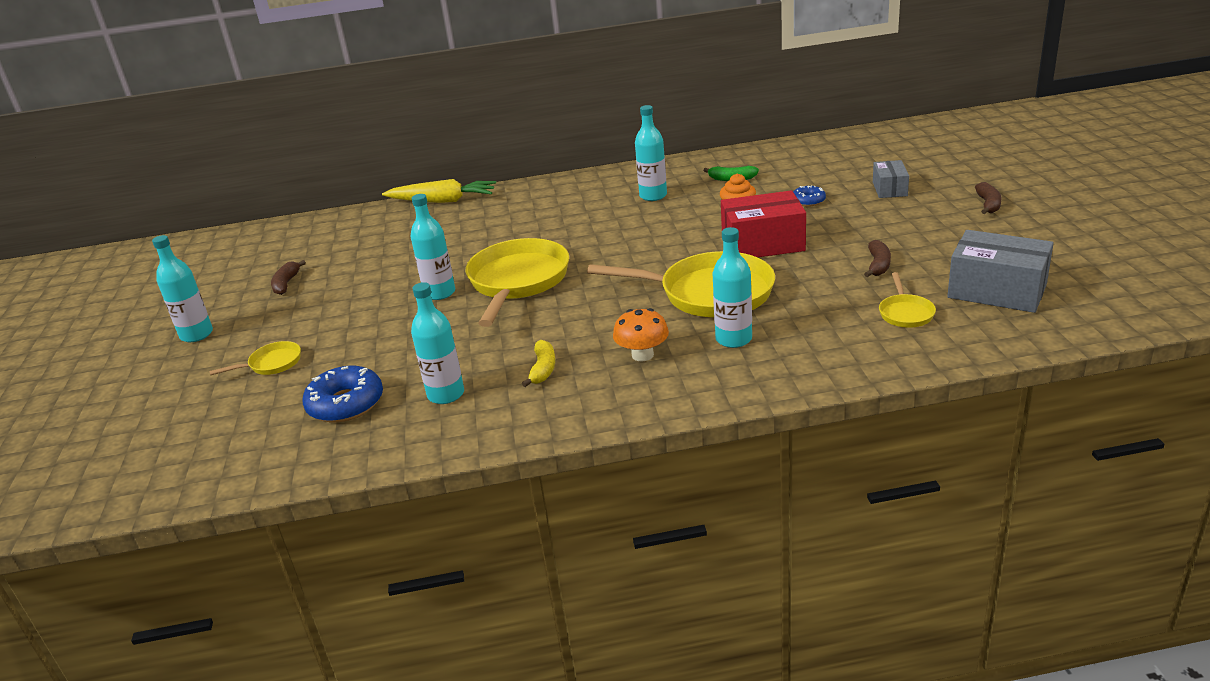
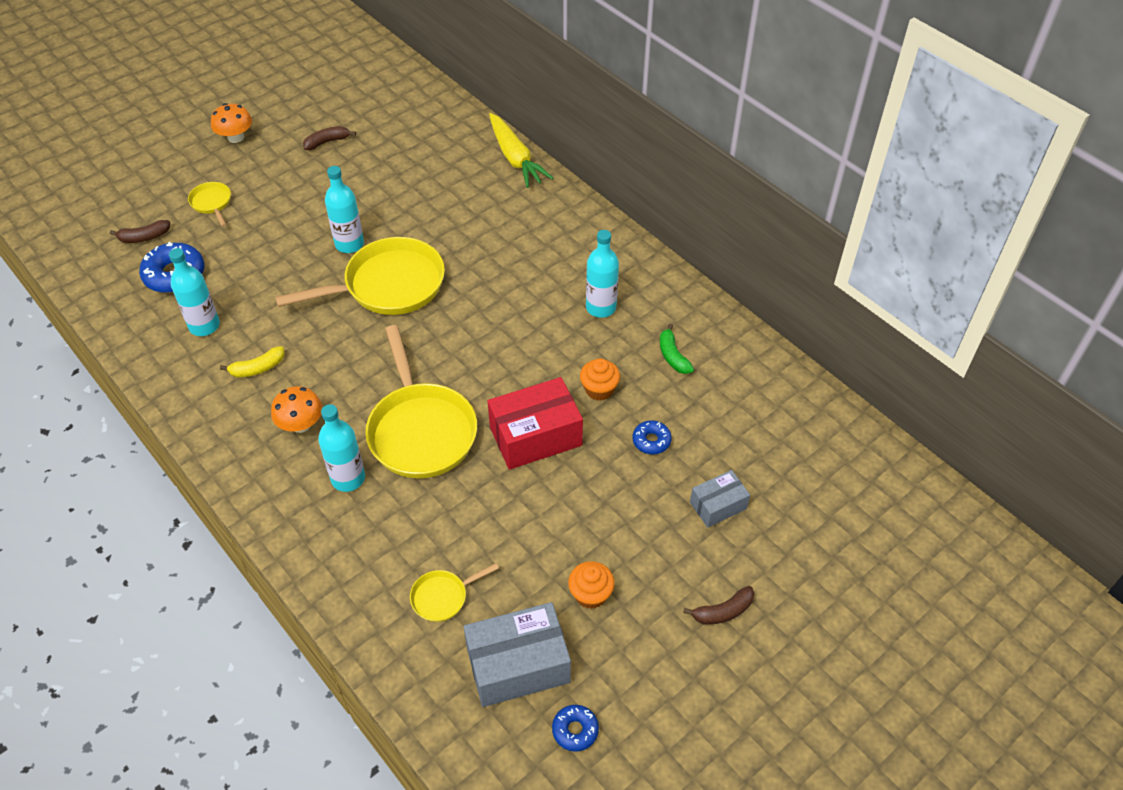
camera: 55 degrees right, 20 degrees up
(196, 335) = (235, 137): turquoise bottle -> orange mushroom
(272, 364) = (212, 203): yellow pan -> yellow pan turned 150 degrees counterclockwise
(763, 244) = (535, 436): red box -> red box turned 75 degrees counterclockwise
(878, 265) = (531, 547): brown banana -> brown banana (144, 237)
(942, 249) = (590, 594): none -> orange cupcake
(997, 291) = (518, 665): grey box -> grey box turned 75 degrees clockwise
(1072, 278) = (575, 730): none -> blue donut

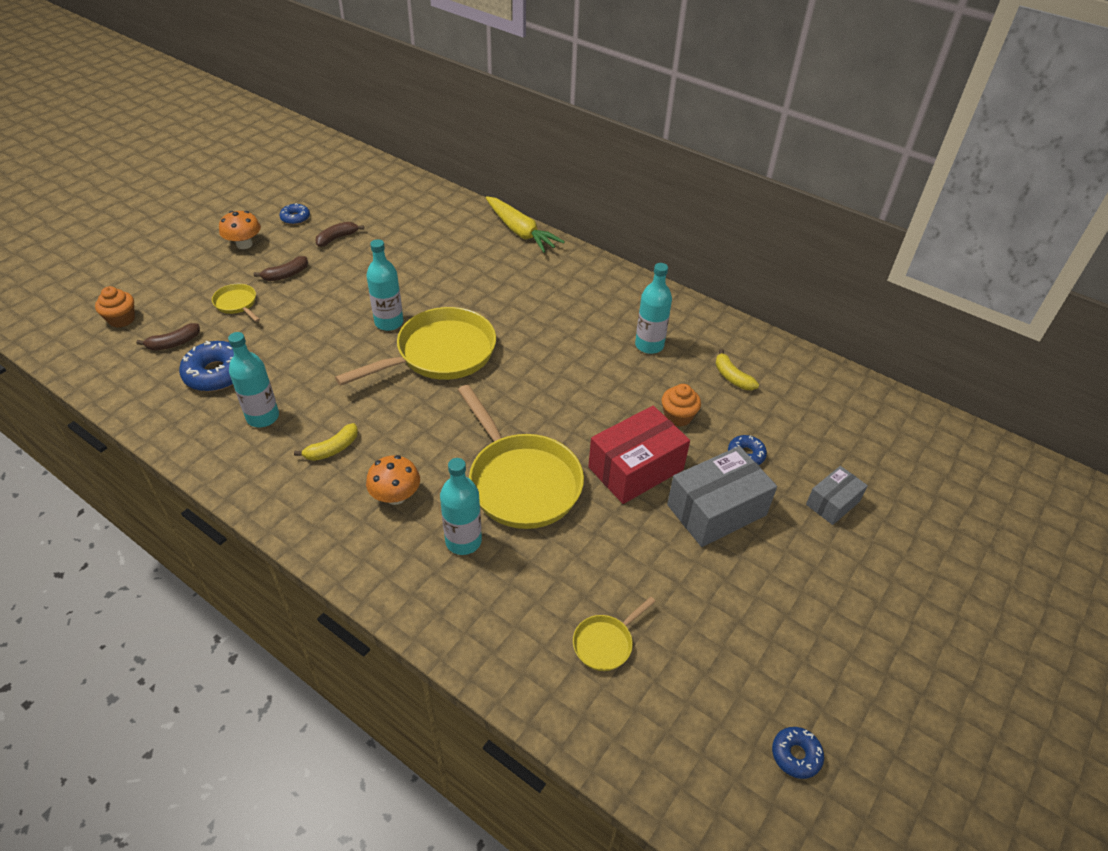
camera: 15 degrees left, 5 degrees down
(293, 113) = (295, 218): none -> blue donut
(518, 665) = (710, 698): grey box -> grey box (716, 510)
(590, 594) = (751, 610): orange cupcake -> orange cupcake (121, 319)
(672, 356) = (732, 377): green banana -> yellow banana
(722, 611) = (883, 602): brown banana -> brown banana (286, 275)

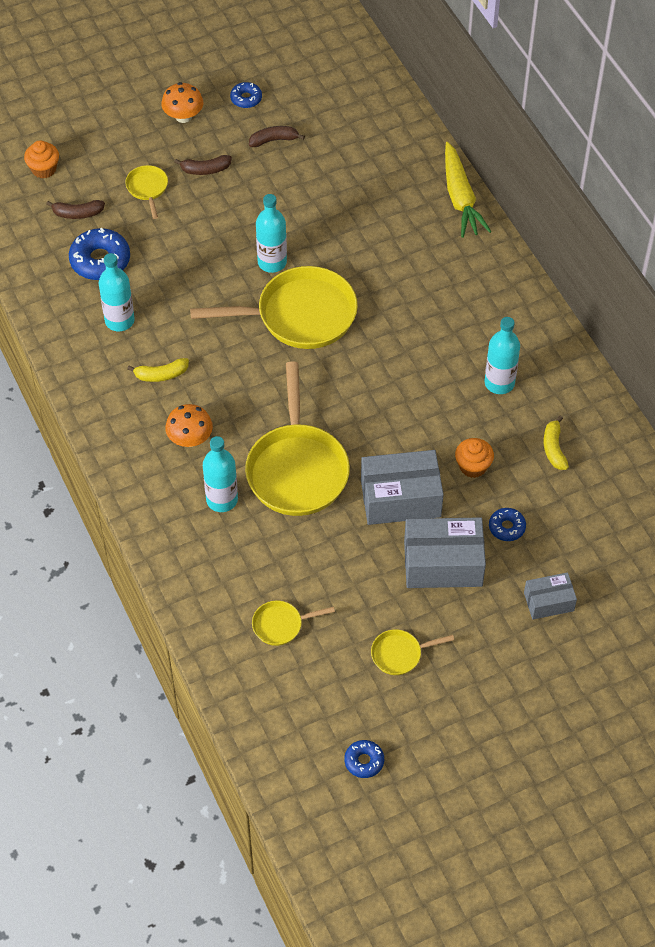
camera: 30 degrees right, 10 degrees up
(636, 468) = (400, 498): red box -> grey box
(743, 616) = (399, 654): none -> yellow pan

